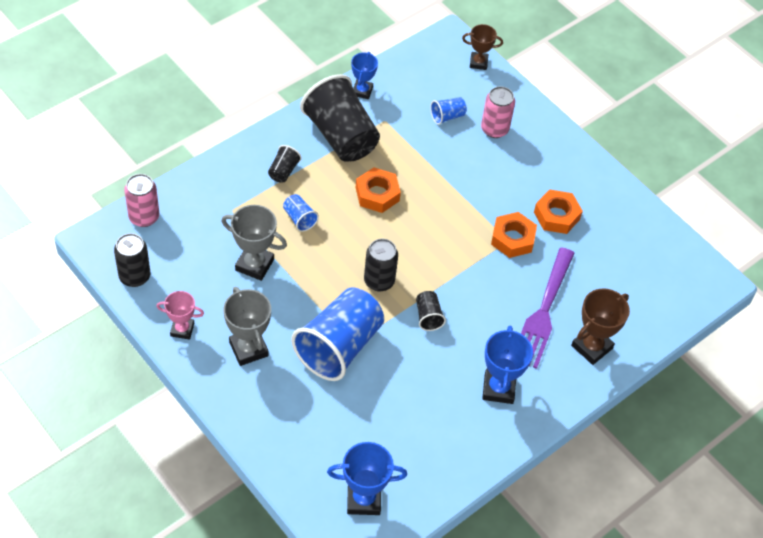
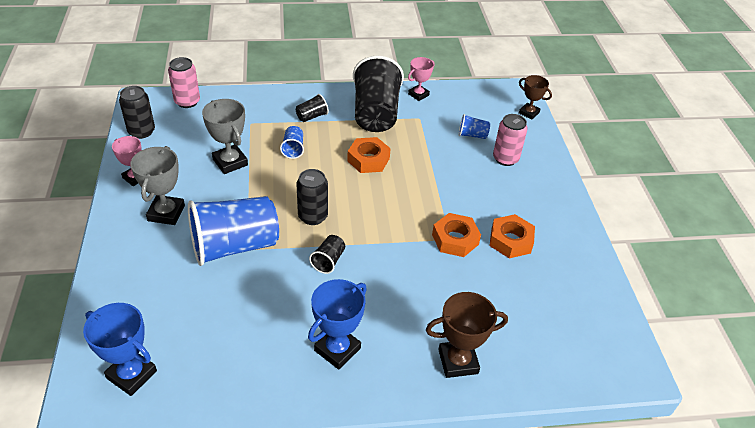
camera: 35 degrees right, 10 degrees down
(362, 91) = (418, 94): blue trophy -> pink trophy
(543, 312) = (434, 309): purple fork -> none

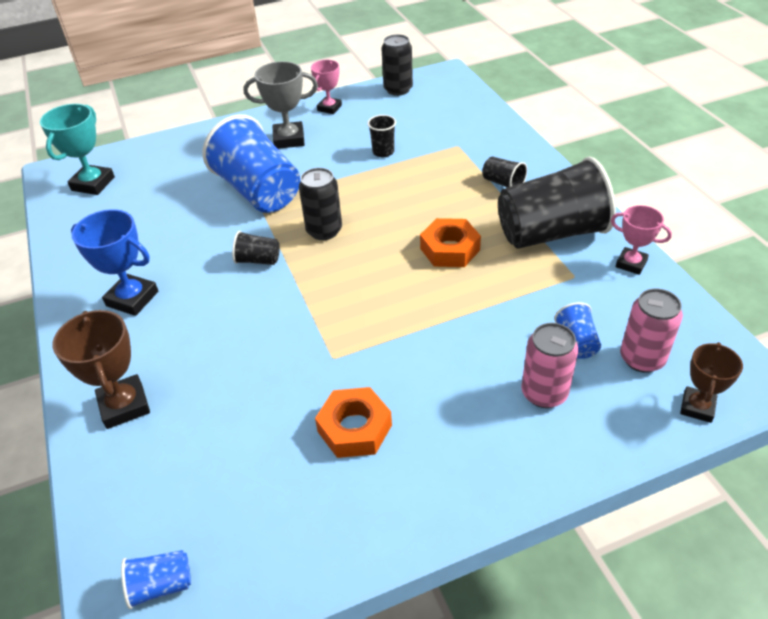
camera: 80 degrees right, 0 degrees up
(131, 375) = (93, 184): blue trophy -> turquoise trophy
(187, 102) = (464, 98): pink can -> pink can (642, 358)
(230, 162) = (383, 152): grey trophy -> black cup
(293, 149) = (432, 186): blue cup -> blue cup (161, 585)
(455, 239) = (333, 364): orange nut -> none

